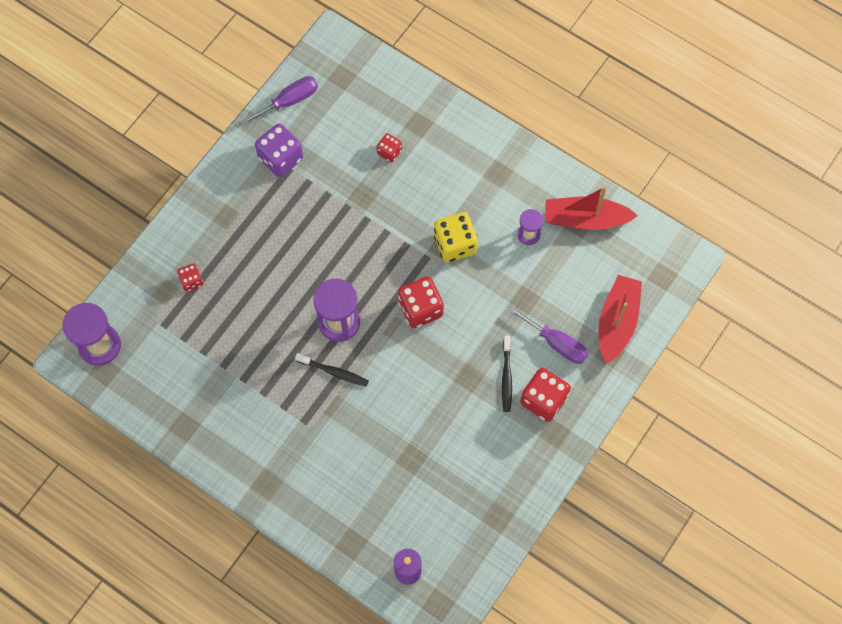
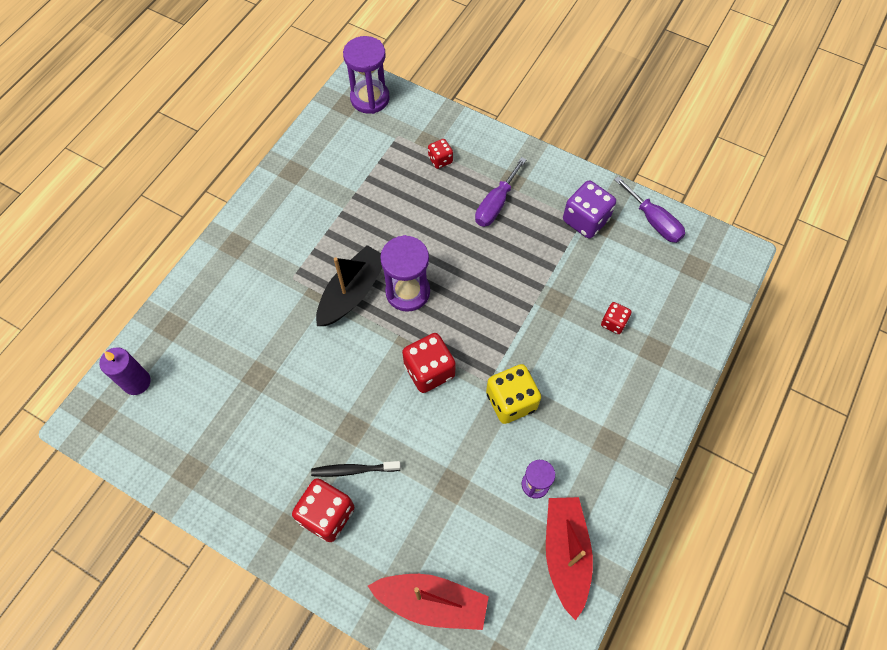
camera: 85 degrees right, 5 degrees down
(334, 372) = (352, 292): black toothbrush -> black boat
(556, 343) = (398, 526): purple screwdriver -> purple screwdriver (495, 204)

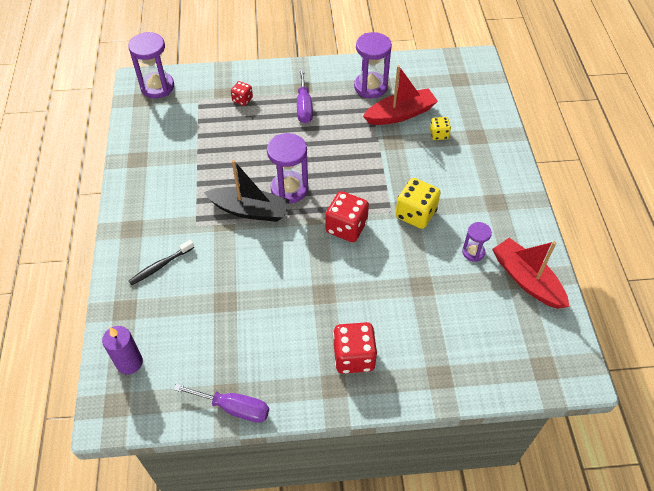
camera: 35 degrees left, 10 degrees down
(352, 292) = (250, 210): black boat -> black boat turned 105 degrees clockwise
(354, 470) = (348, 317): black toothbrush -> black toothbrush (160, 266)
(432, 602) = (471, 362): red boat -> red boat (400, 114)
(585, 220) = (370, 87): purple dice -> purple hourglass
(613, 323) = (439, 134): red dice -> yellow dice
(653, 221) = (413, 67): purple screwdriver -> purple screwdriver (234, 408)

